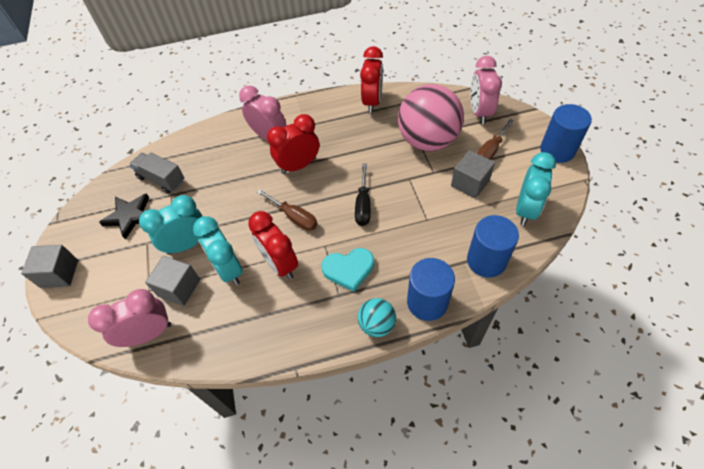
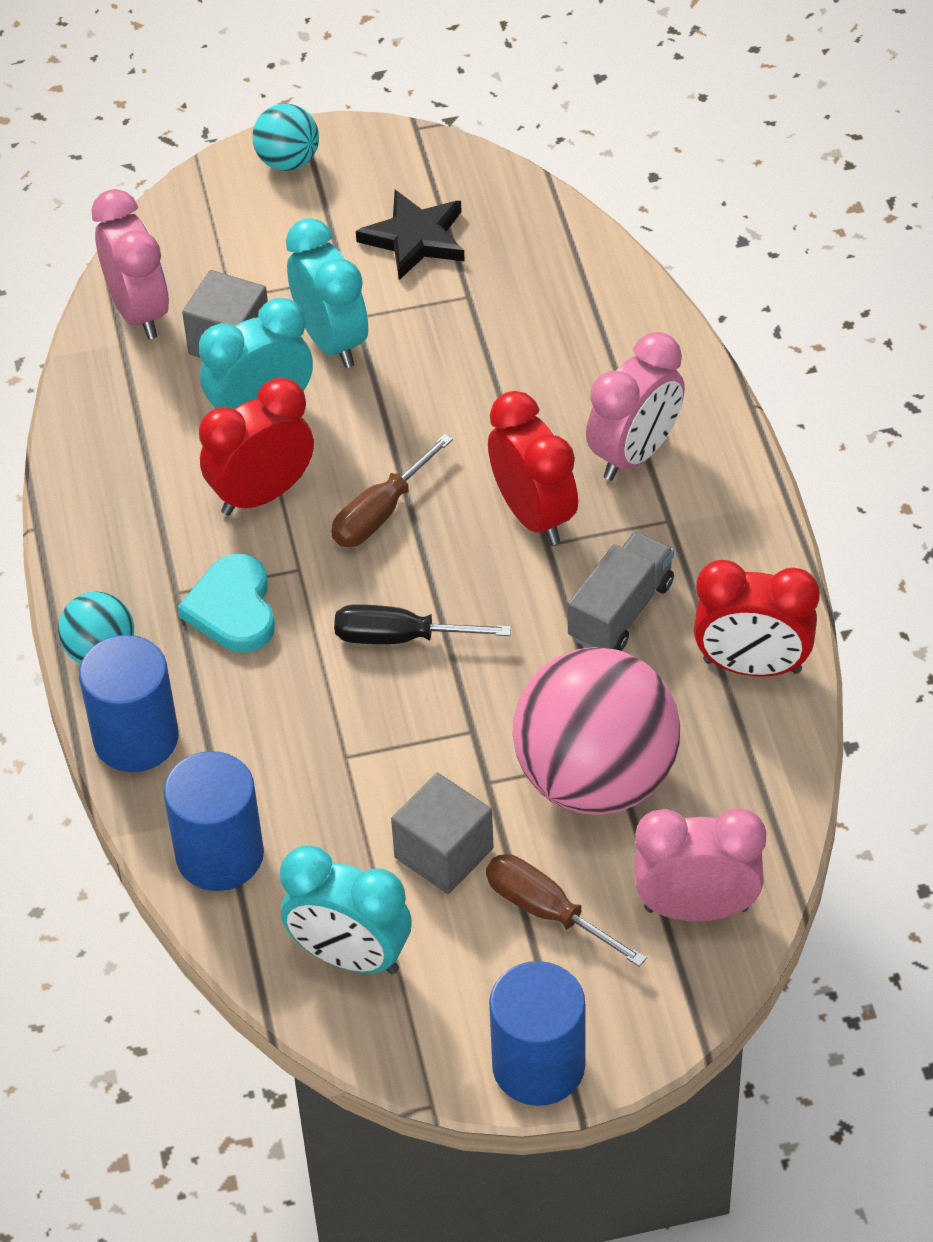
camera: 90 degrees right, 5 degrees down
(59, 274) = (288, 161): grey cube -> turquoise ball
(161, 179) = (514, 274): grey truck -> grey truck (621, 611)

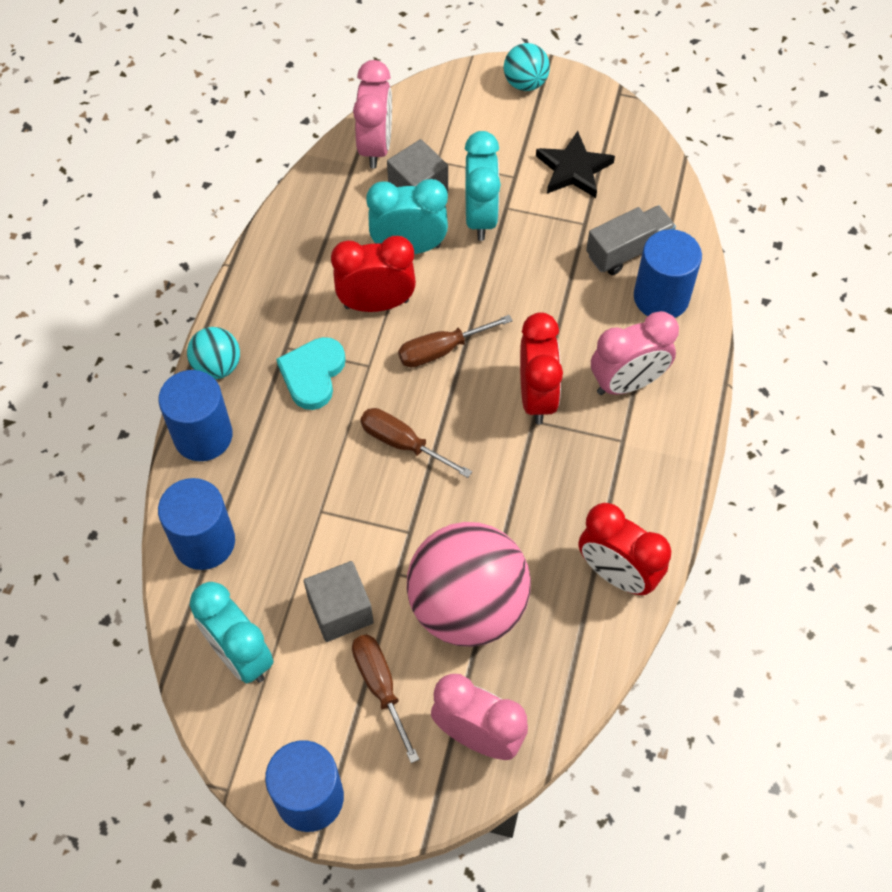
camera: 25 degrees right, 10 degrees up
(400, 637) = (403, 443): black screwdriver -> brown screwdriver
(616, 342) = (661, 297): none -> blue cylinder
(621, 611) = (553, 492): grey truck -> grey truck (628, 251)

